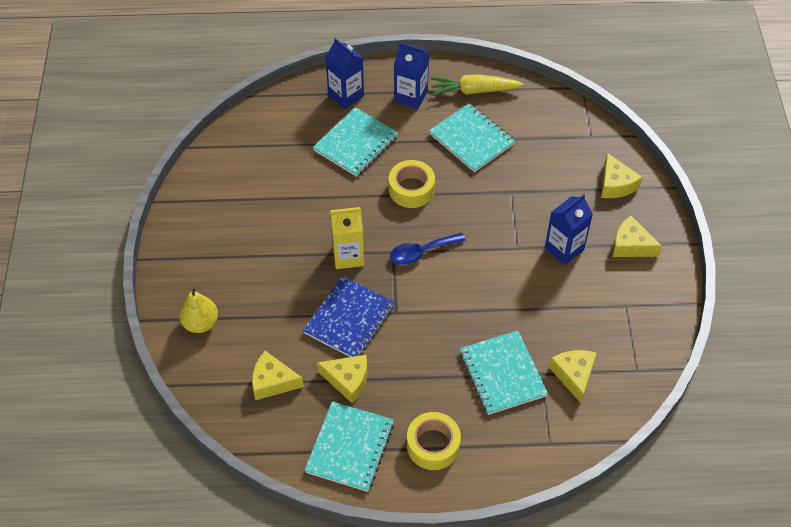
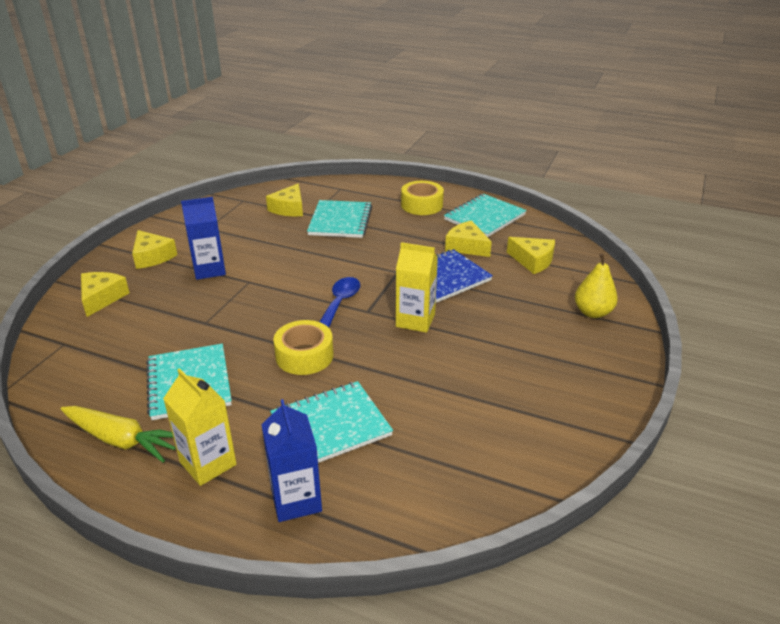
camera: 155 degrees left, 20 degrees down
(411, 96) = (208, 463): blue carton -> yellow carton
(421, 252) = (340, 303): blue spoon -> blue spoon turned 75 degrees counterclockwise

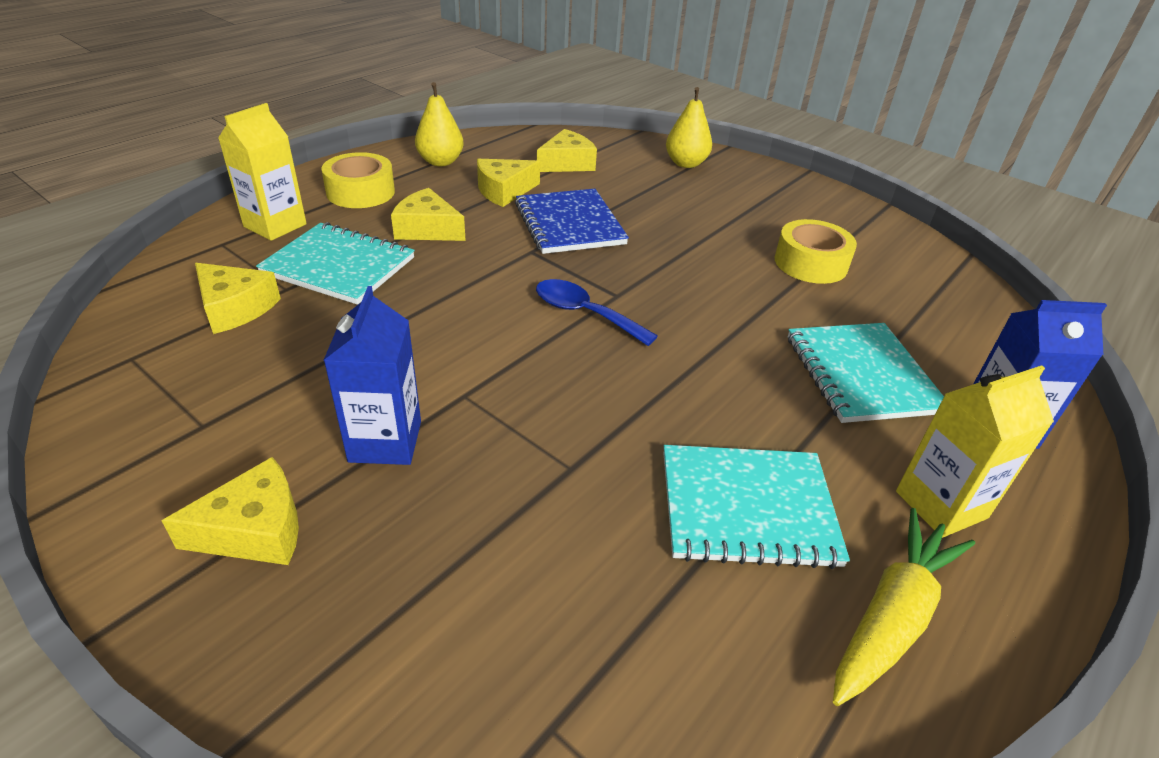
camera: 75 degrees left, 5 degrees up
(102, 298) = (384, 641): yellow cheese -> yellow cheese (427, 229)
(304, 356) = (705, 370): yellow tape -> yellow tape (810, 263)
(415, 320) = (656, 265): yellow carton -> yellow carton (275, 225)
(484, 217) = (440, 162): turquoise notebook -> yellow pear

